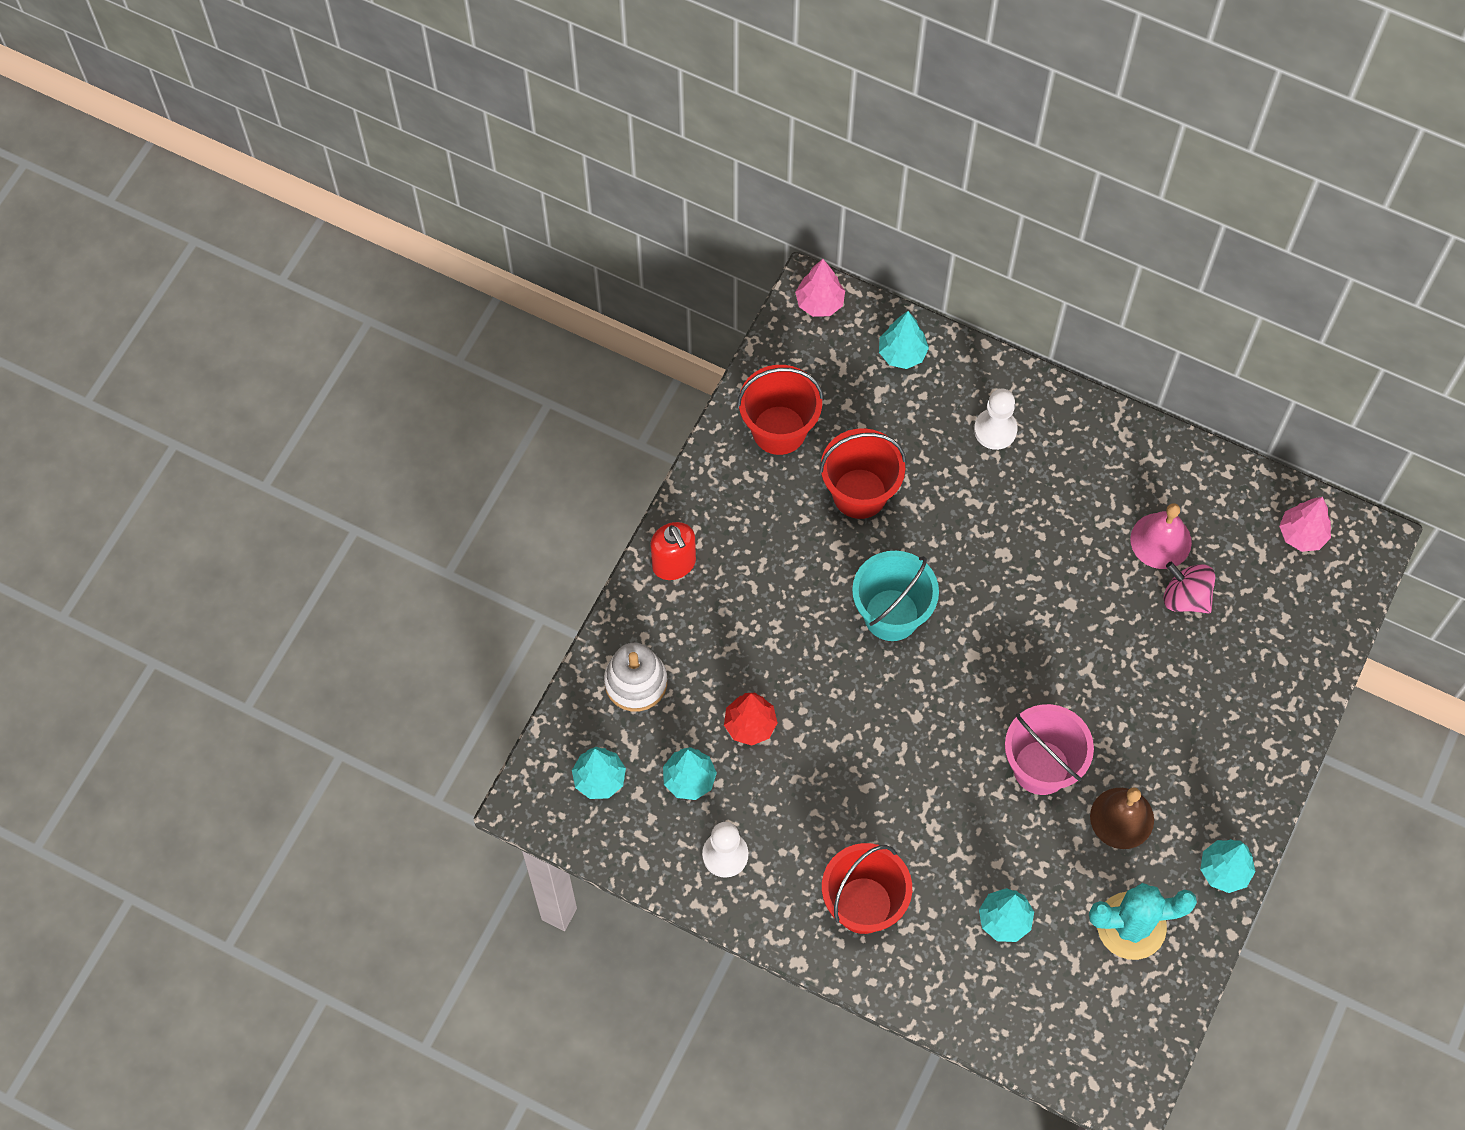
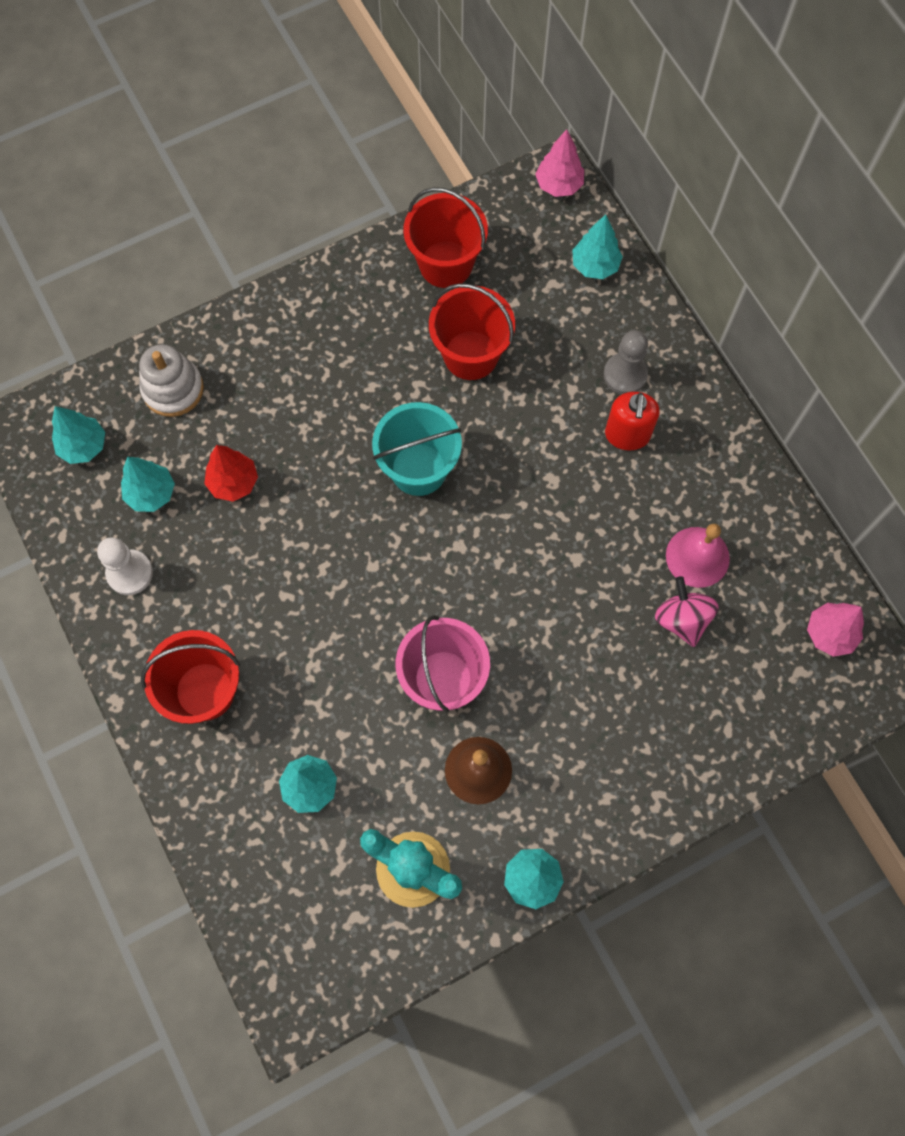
camera: 35 degrees right, 5 degrees up
(674, 564) = (278, 316): red soap dispenser -> red soap dispenser (627, 435)
(995, 430) = (625, 375): white pawn -> grey pawn

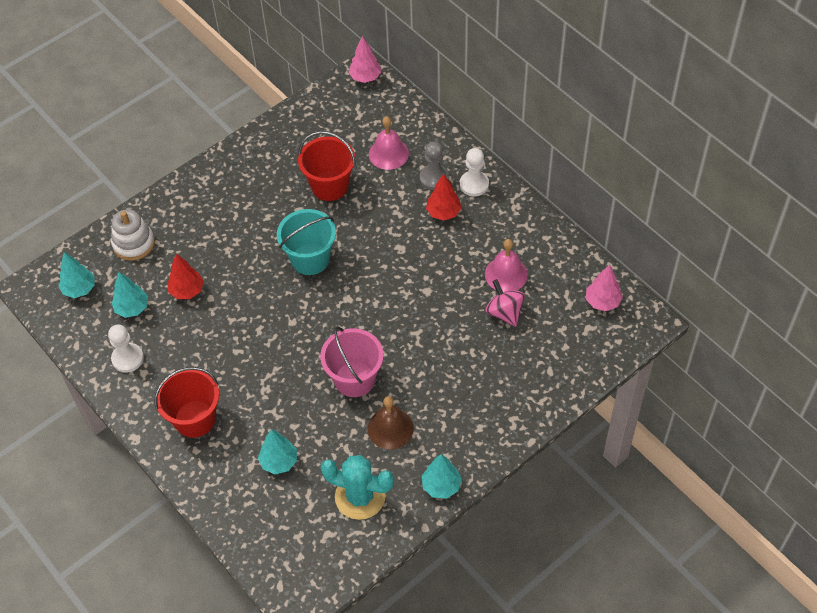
camera: 10 degrees left, 15 degrees down
(446, 264) = (301, 136): red bucket -> none
(567, 320) = (388, 153): none -> pink bell
(595, 266) = (399, 119): turquoise tree -> none
(627, 435) = (443, 212): red soap dispenser -> red tree
(681, 398) = (474, 184): none -> white pawn

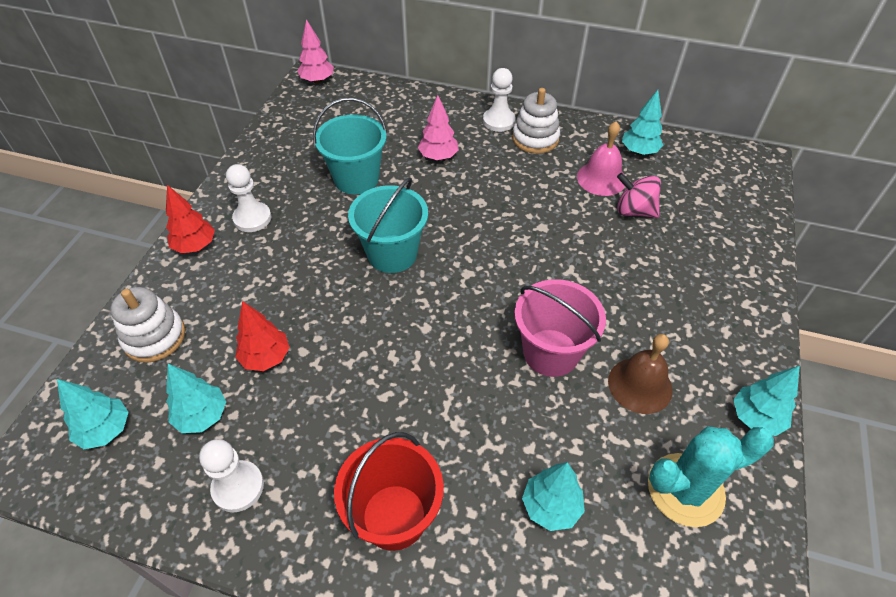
camera: 35 degrees left, 5 degrees down
(240, 185) = (252, 218): none -> white pawn
(329, 186) = (356, 179): red bucket -> turquoise bucket
(388, 153) = (394, 129): pink bell -> none
(434, 178) = (456, 131): grey pawn -> none
(443, 212) = (492, 154): red tree -> red tree (195, 246)
(488, 214) = (535, 139): none -> white stacking toy
(558, 266) = (639, 151): none -> turquoise tree
(602, 301) = (706, 162): pink tree -> pink tree (438, 157)

